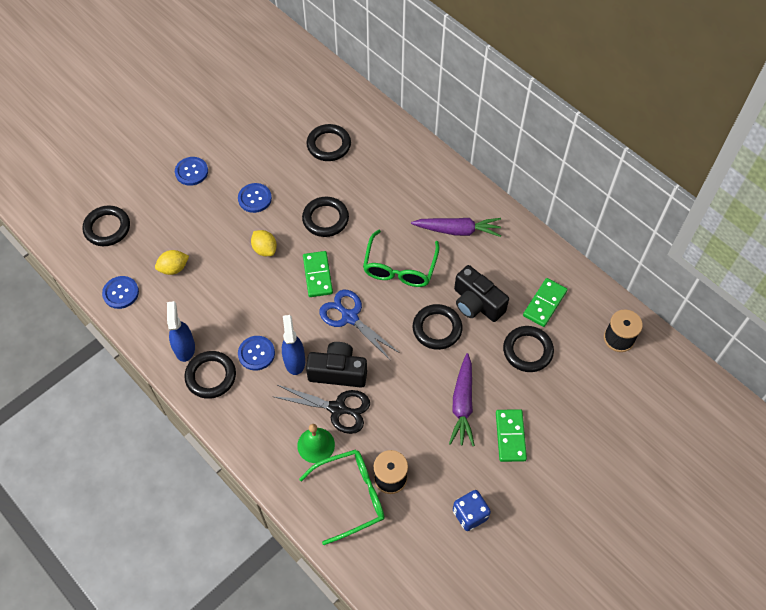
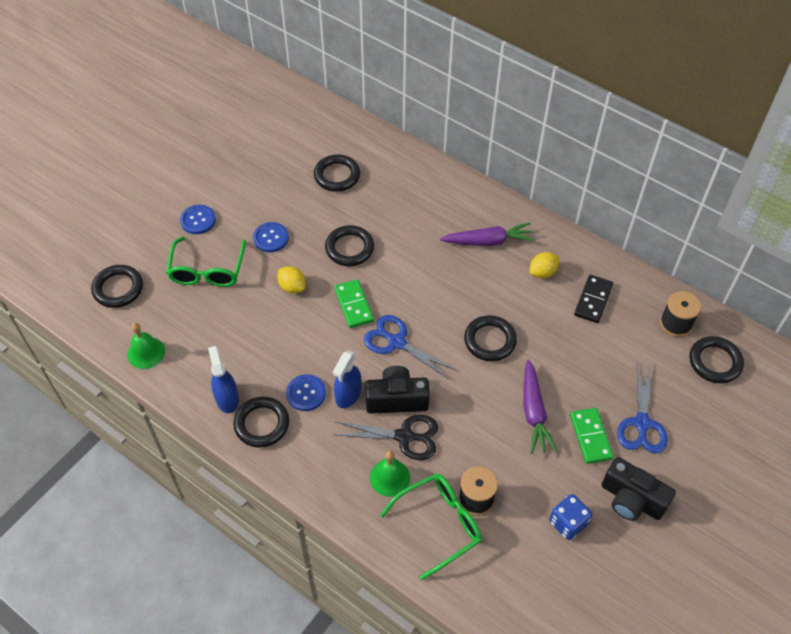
camera: 10 degrees left, 5 degrees down
(121, 293) = (146, 352): blue button -> green bell
(174, 268) = (199, 319): yellow lemon -> yellow lemon (542, 272)
(294, 361) = (348, 394): blue spray bottle -> blue spray bottle turned 135 degrees counterclockwise
(400, 267) = (437, 285): green glasses -> green glasses (207, 270)
(476, 303) = (524, 310): black camera -> black camera (631, 499)
(527, 351) = (587, 349): black ring -> black ring (715, 362)
(544, 303) = (593, 300): green domino -> black domino
(562, 431) = (642, 423): none -> blue scissors

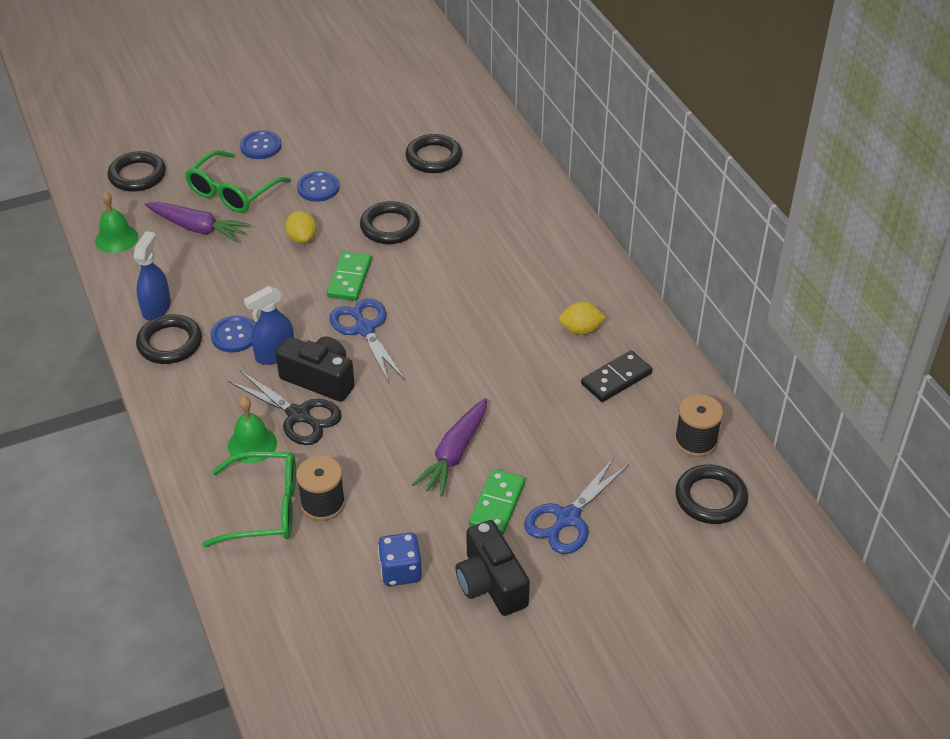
camera: 30 degrees right, 10 degrees down
(488, 241) = (545, 277): purple carrot -> purple carrot (197, 228)
(490, 340) = (465, 368): black ring -> none

